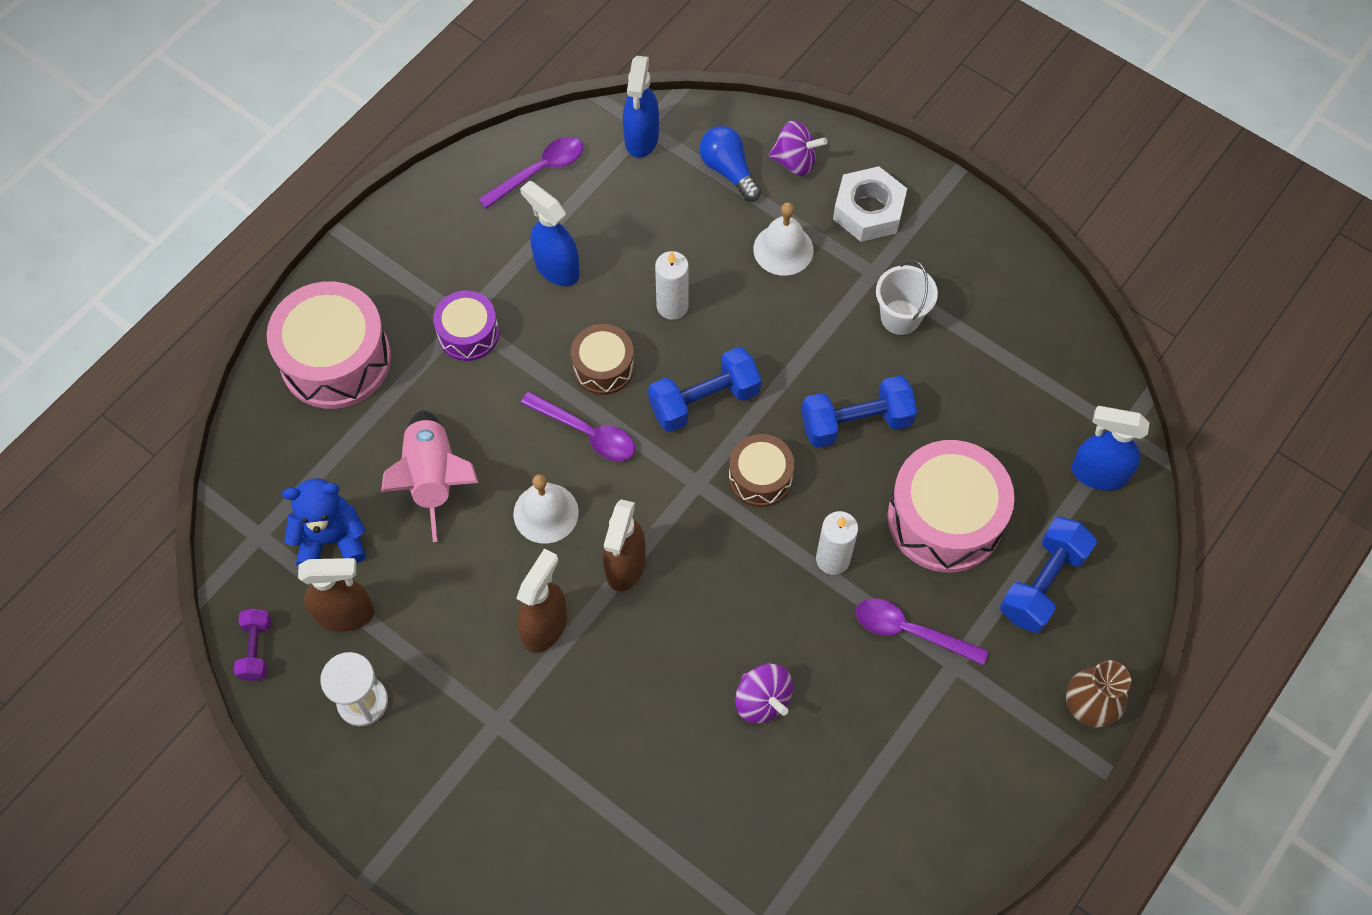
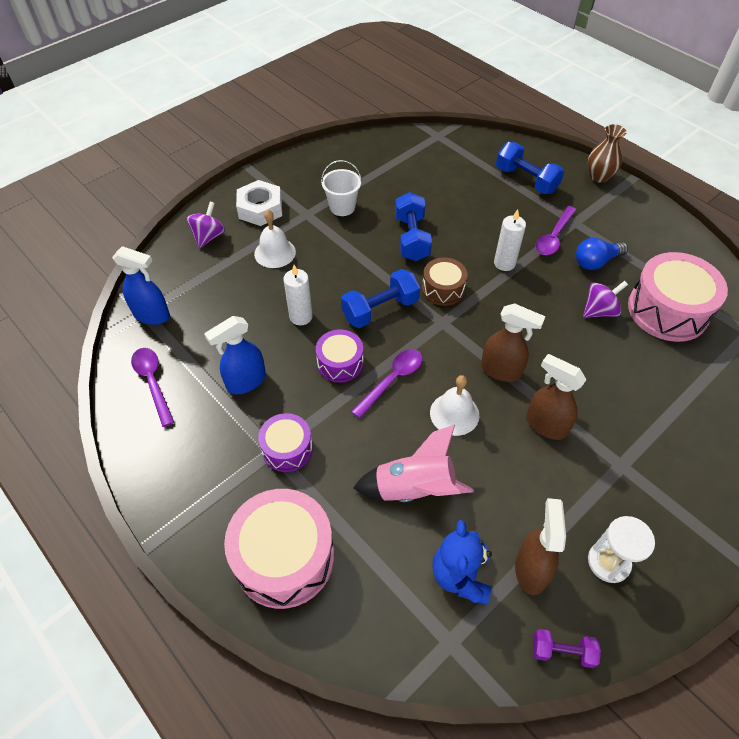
camera: 80 degrees left, 10 degrees down
(603, 367) = (340, 363): brown drum -> purple drum
(704, 401) = (380, 309): blue dumbbell -> blue dumbbell turned 75 degrees clockwise
(728, 171) = (201, 271): blue light bulb -> blue light bulb (596, 262)
(945, 518) = (482, 211): pink drum -> pink drum (667, 310)
(1098, 474) = (461, 149): blue spray bottle -> none

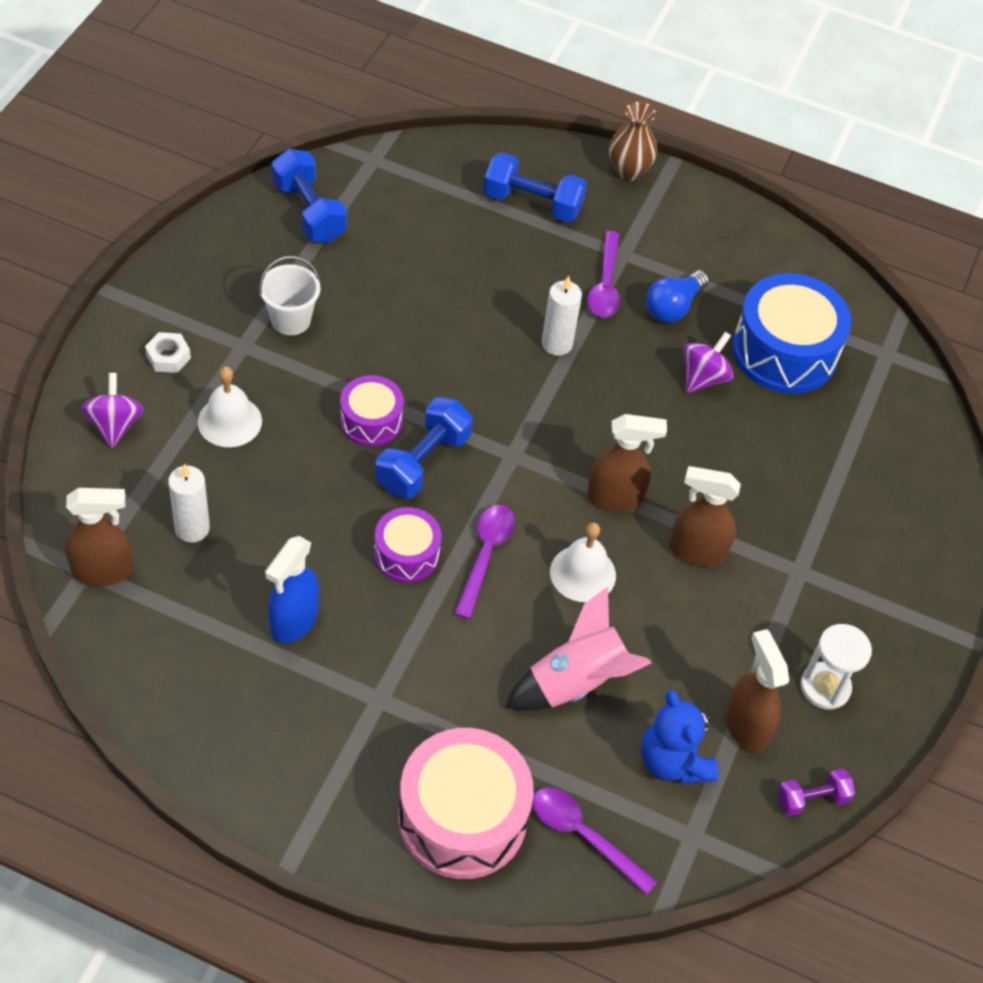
camera: 30 degrees left, 0 degrees up
(152, 315) = (103, 571): blue spray bottle -> brown spray bottle
(153, 382) = (165, 665): purple spoon -> purple spoon (583, 836)
(260, 209) = (168, 357): white nut -> white nut, size x0.56
(287, 449) = (397, 689): purple drum -> purple drum (371, 421)
(301, 316) = (319, 506): white candle -> white candle (192, 528)
(411, 238) = (414, 341): blue dumbbell -> blue dumbbell (309, 212)
(443, 289) = (492, 406): brown drum -> none
(667, 310) = (784, 351): pink drum -> blue drum

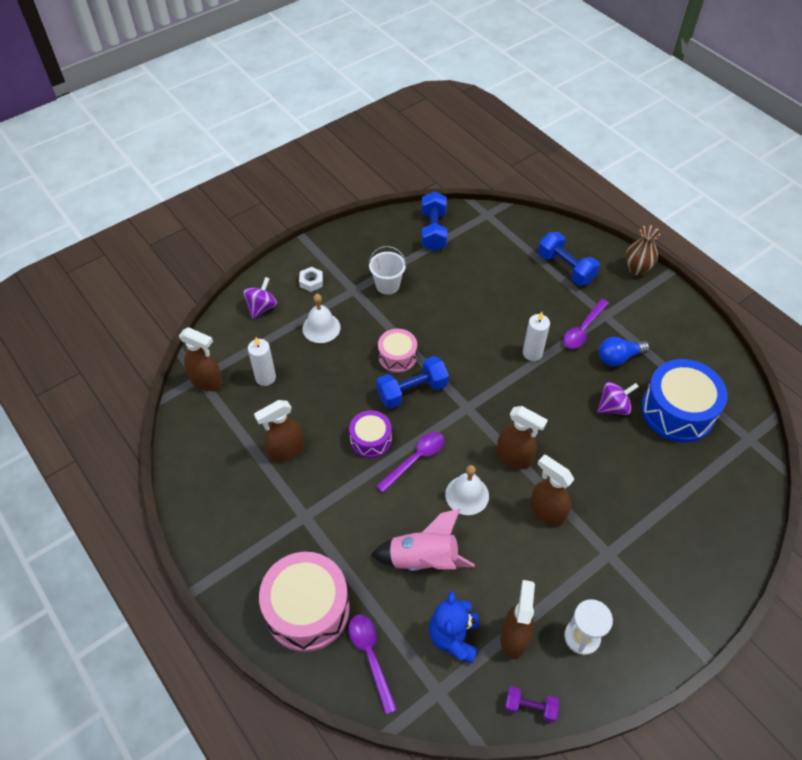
camera: 35 degrees right, 0 degrees up
(294, 621) = (286, 451): blue spray bottle -> brown spray bottle
(371, 421) = (397, 356): purple drum -> pink drum

